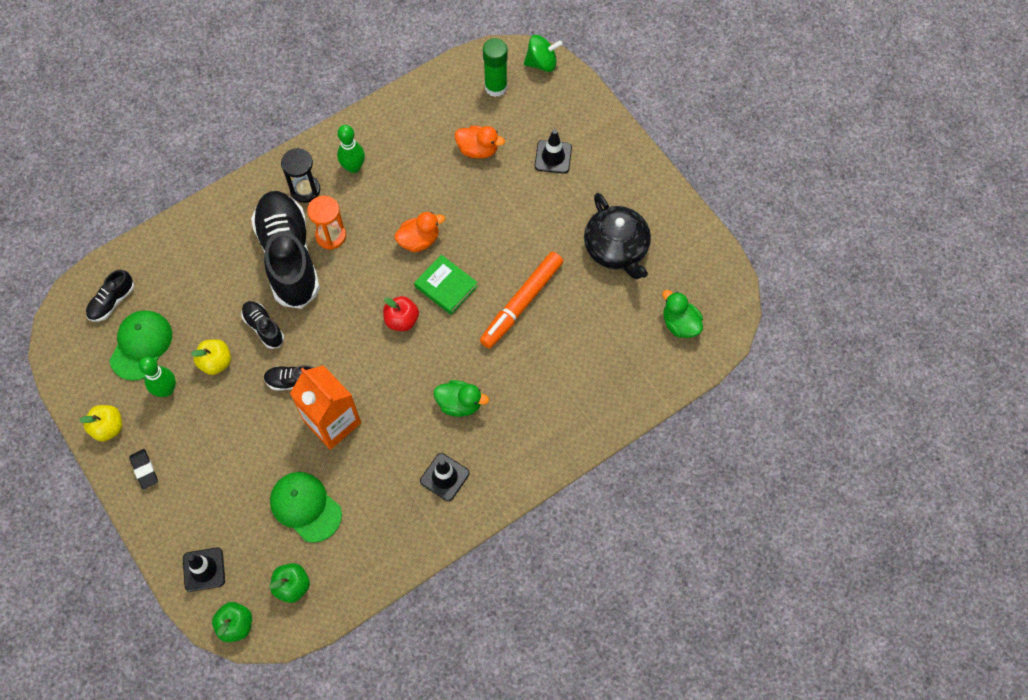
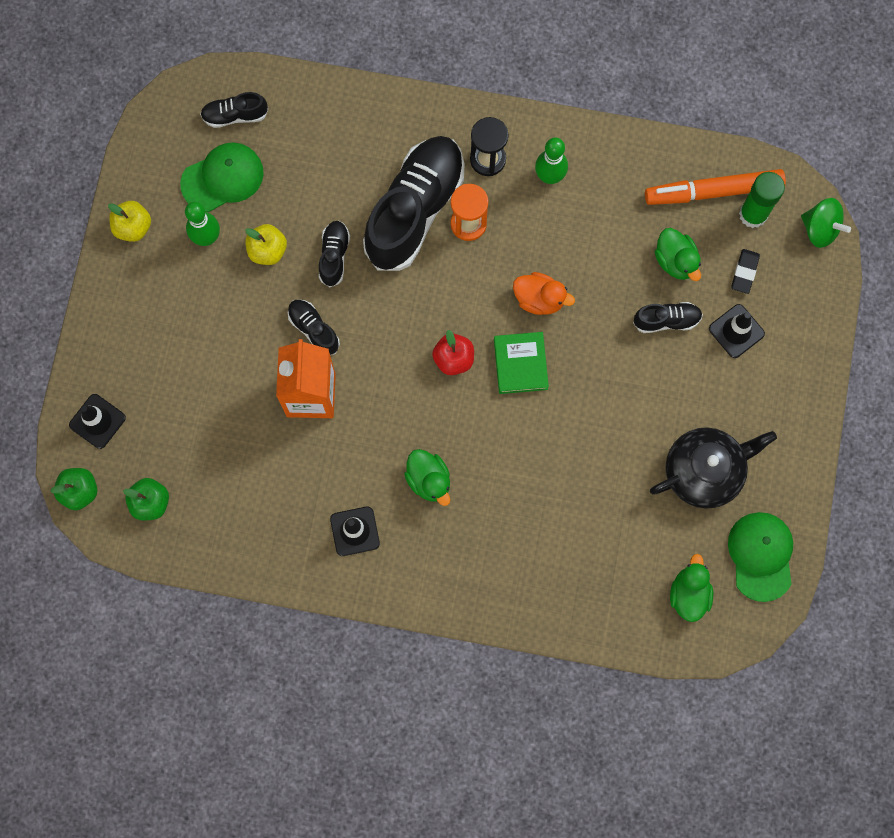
camera: 45 degrees right, 10 degrees up
(144, 470) = (128, 291): black eraser -> black eraser (744, 272)
(305, 507) = (222, 446): green cap -> green cap (761, 556)
(478, 149) = (675, 261): orange duck -> green duck
(507, 186) = (666, 320): none -> black shoe
(521, 303) = (570, 441): orange marker -> orange marker (713, 191)
(616, 248) = (704, 471): black teapot -> black teapot turned 135 degrees counterclockwise

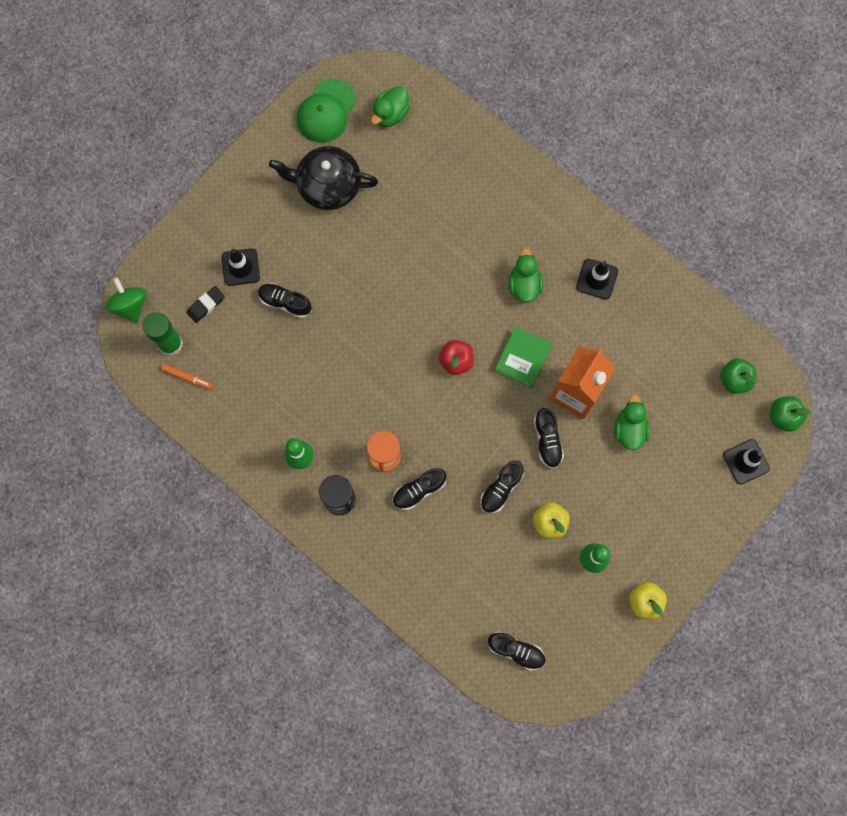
camera: 150 degrees left, 0 degrees up
(223, 178) = (553, 602): green cap -> none
(415, 210) = (419, 490): black shoe -> black shoe, size x0.45
(520, 364) = (410, 330): green book -> green book (522, 358)
(539, 299) = (367, 369): orange duck -> none
(675, 261) = (250, 341): green duck -> green duck (629, 429)
(713, 191) = (187, 377): orange marker -> orange marker, size x0.46

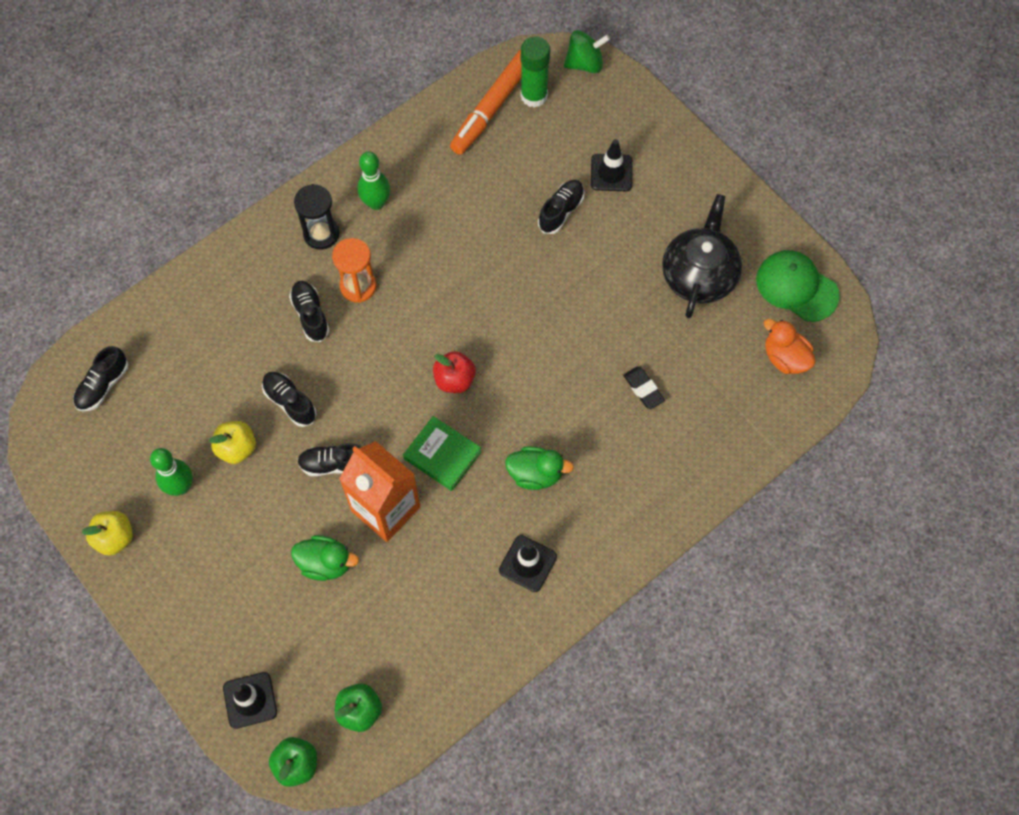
camera: 100 degrees right, 10 degrees down
(187, 377) = (492, 107): orange marker -> orange marker, size x2.19
(206, 305) = (572, 134): black eraser -> black eraser (643, 389)
(390, 114) = (785, 358): green duck -> orange duck

